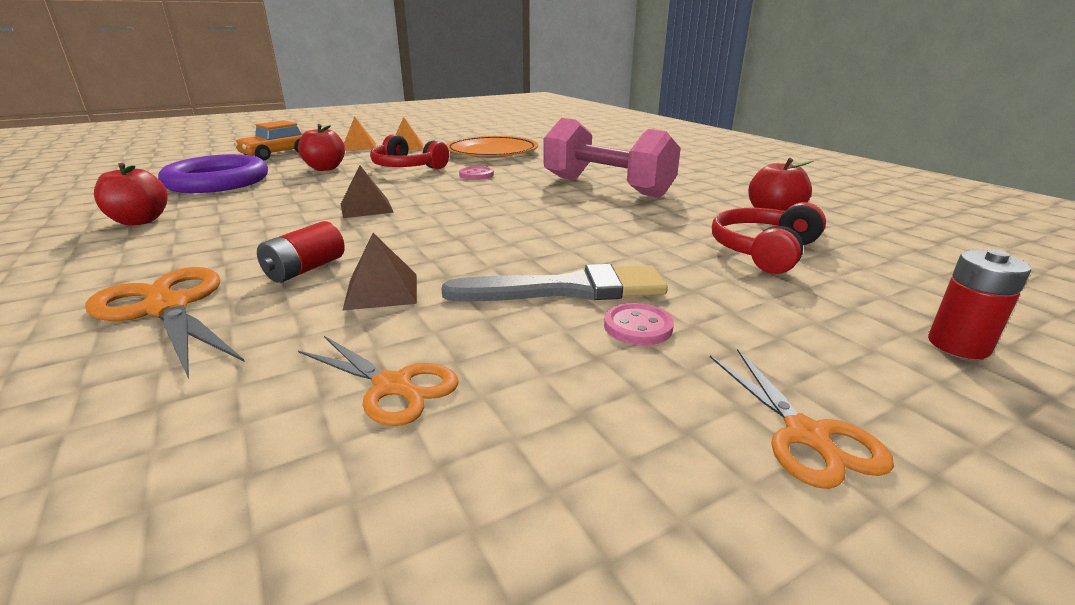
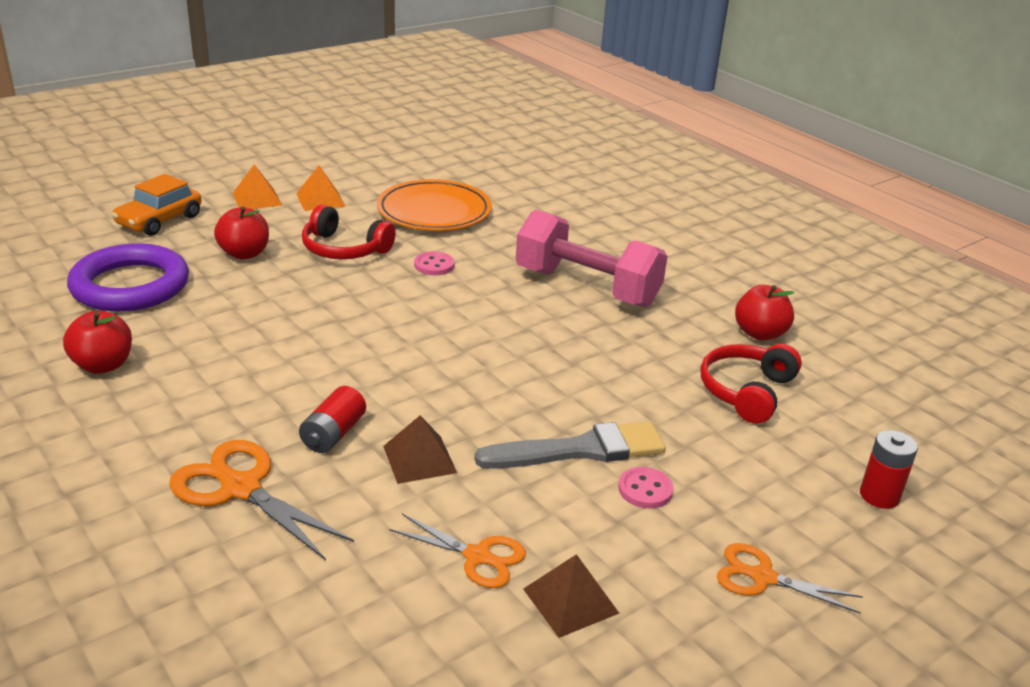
camera: 10 degrees left, 5 degrees up
(366, 208) = (339, 334): brown pyramid -> brown pyramid (570, 601)
(806, 435) = (762, 577): orange scissors -> orange scissors turned 135 degrees clockwise

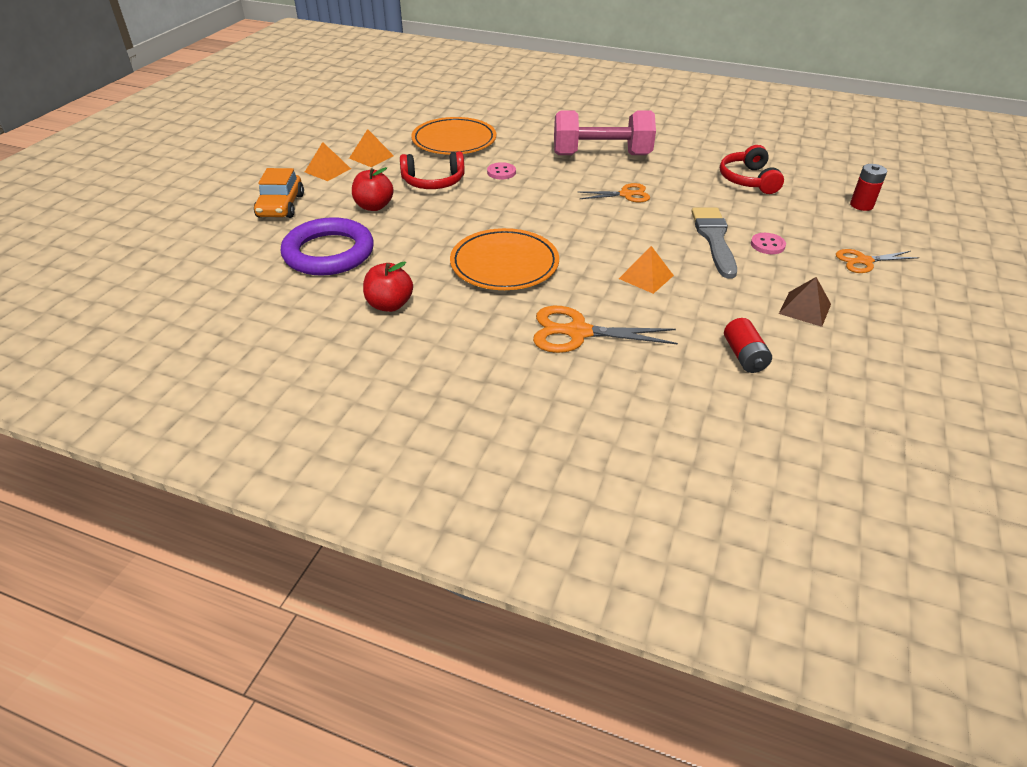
camera: 30 degrees left, 10 degrees up
(281, 372) = (504, 264): none -> orange plate
(333, 434) = (584, 284): red battery -> red battery (744, 356)
(419, 459) = (646, 277): brown pyramid -> orange pyramid
(477, 556) = (739, 309): orange scissors -> orange scissors (626, 194)
(580, 450) = (714, 239): grey brush -> grey brush turned 45 degrees counterclockwise
(760, 333) = (716, 149): red apple -> none

